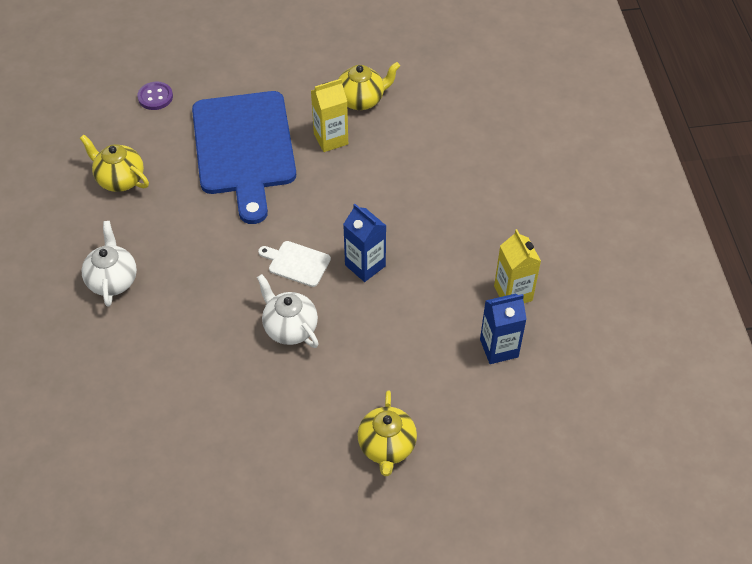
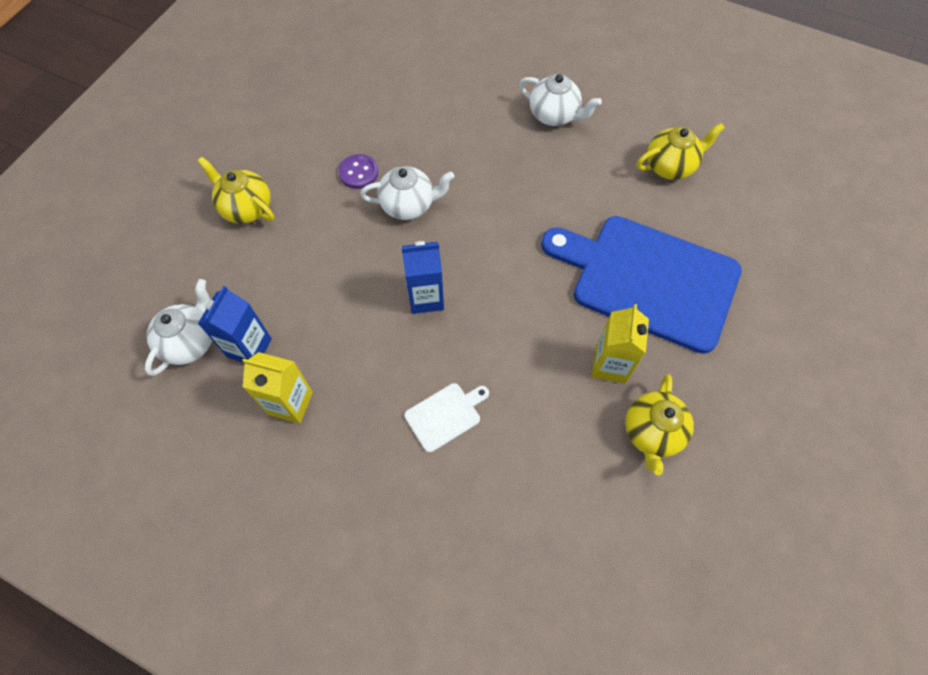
camera: 125 degrees right, 10 degrees up
(155, 97) = (772, 241): purple button -> purple button (358, 173)
(296, 263) = (472, 246): white cutting board -> white cutting board (445, 415)
(529, 391) = (190, 342): none -> white teapot

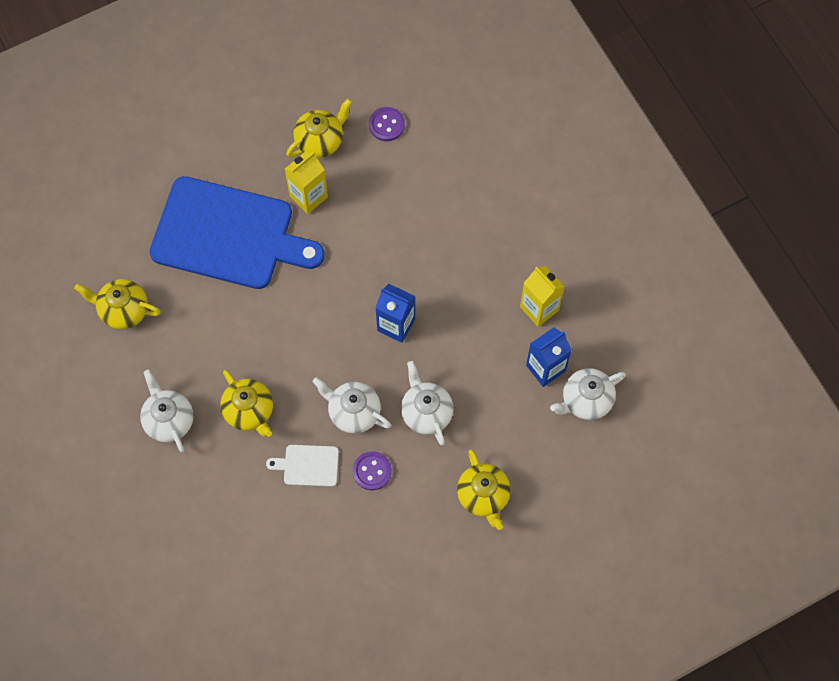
camera: 145 degrees left, 5 degrees up
(343, 242) = (426, 412): none -> white teapot
(445, 415) = (442, 234): white cutting board -> white cutting board (308, 465)
(496, 156) = (249, 411): none -> yellow teapot
(600, 503) = (386, 125): none -> purple button
(648, 280) = (228, 235): blue cutting board -> blue cutting board turned 45 degrees counterclockwise

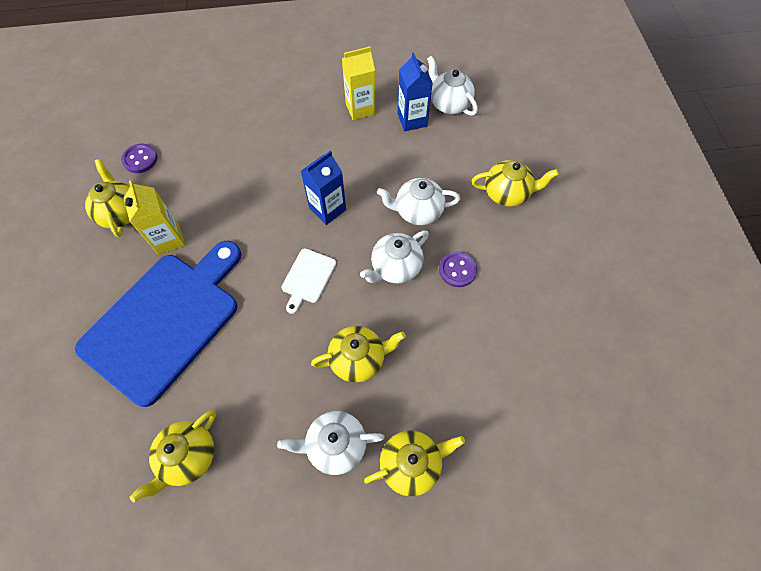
camera: 70 degrees left, 5 degrees down
(173, 486) = (411, 463): none -> yellow teapot
(308, 465) = (433, 322): white cutting board -> white cutting board (308, 278)
(585, 400) = (449, 104): white teapot -> white teapot turned 150 degrees clockwise

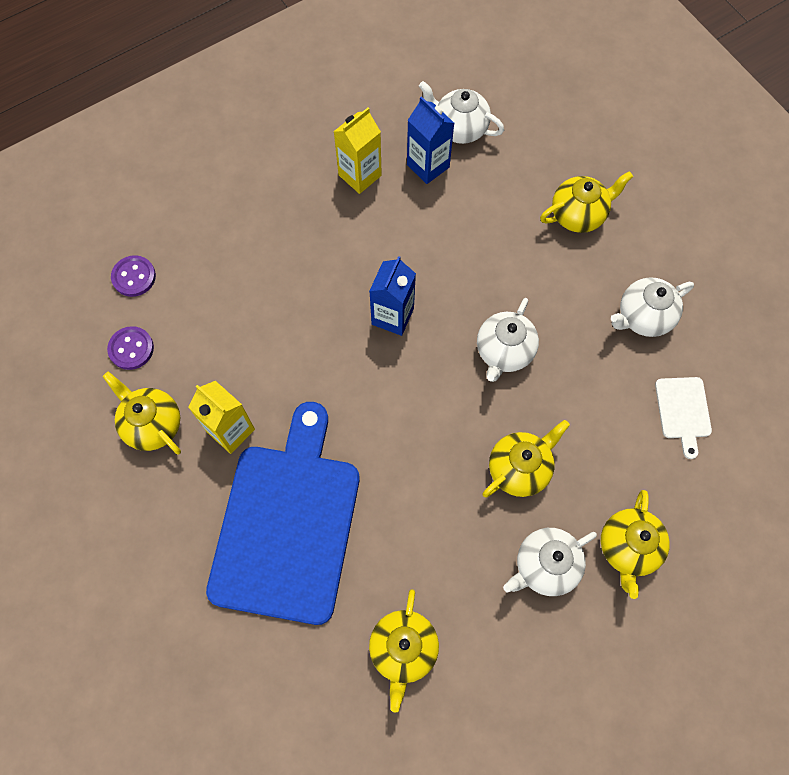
camera: 25 degrees left, 5 degrees up
(308, 278) = (416, 405): white cutting board -> white cutting board (683, 411)
(411, 463) = (628, 548): yellow teapot -> yellow teapot turned 150 degrees clockwise
(417, 211) = (493, 277): white teapot -> white teapot (643, 317)
(457, 270) = (570, 326): purple button -> purple button (134, 277)

